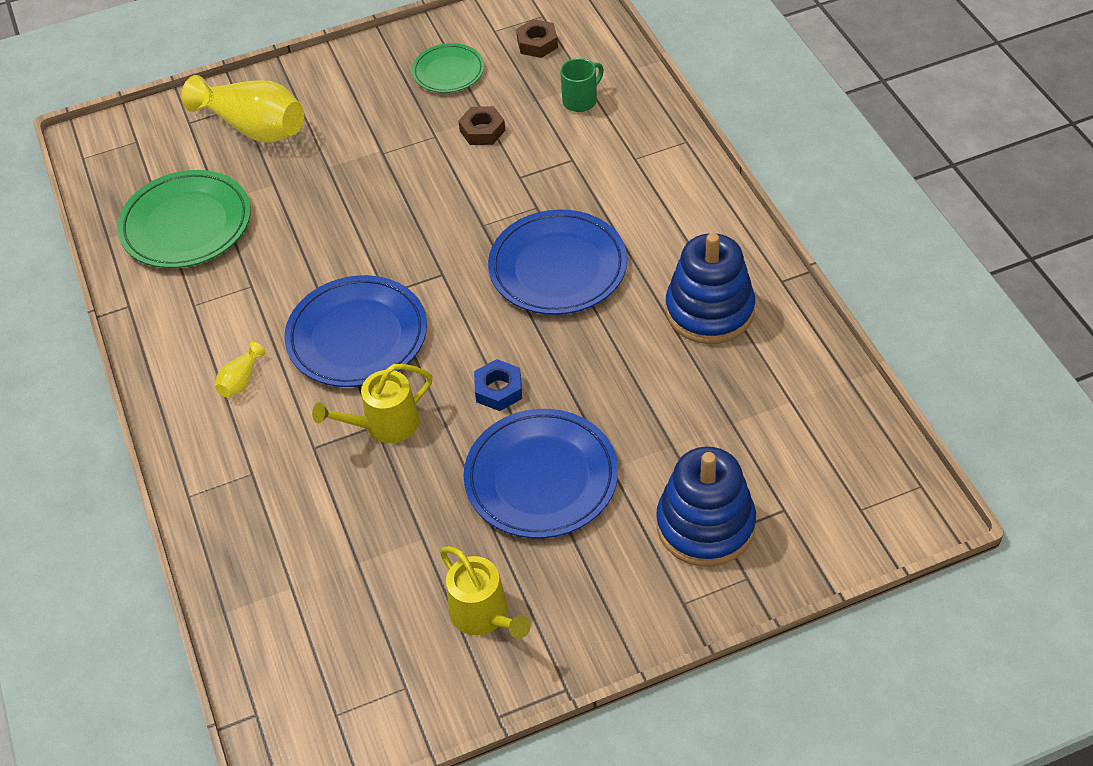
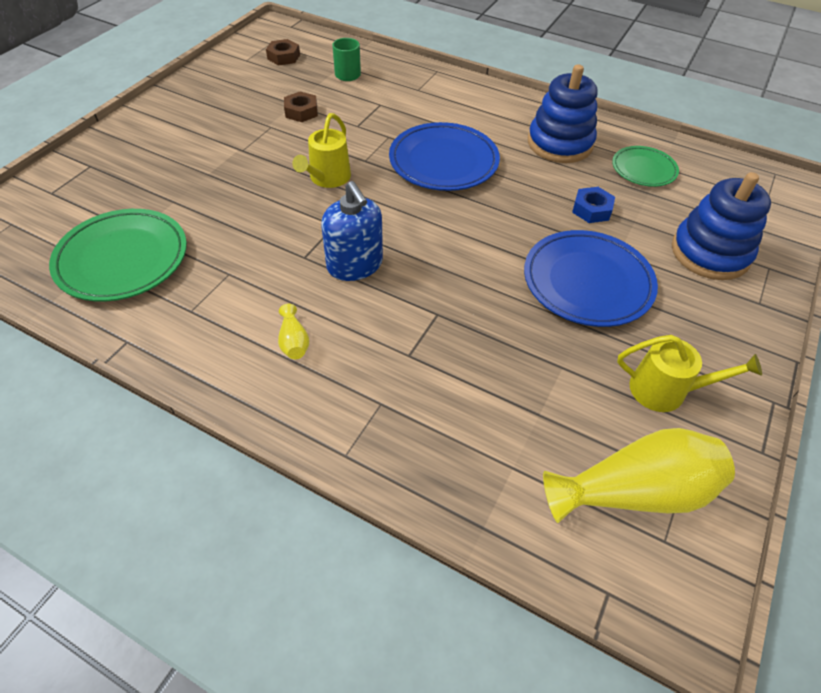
camera: 45 degrees left, 0 degrees up
(254, 127) = (116, 174): yellow vase -> yellow vase (634, 492)
(357, 336) = (355, 265): blue plate -> blue soap dispenser
(385, 424) = (444, 309): yellow watering can -> yellow watering can (327, 178)
(448, 72) = (238, 90): green plate -> green plate (643, 169)
(498, 390) = (494, 246): blue nut -> blue nut (591, 209)

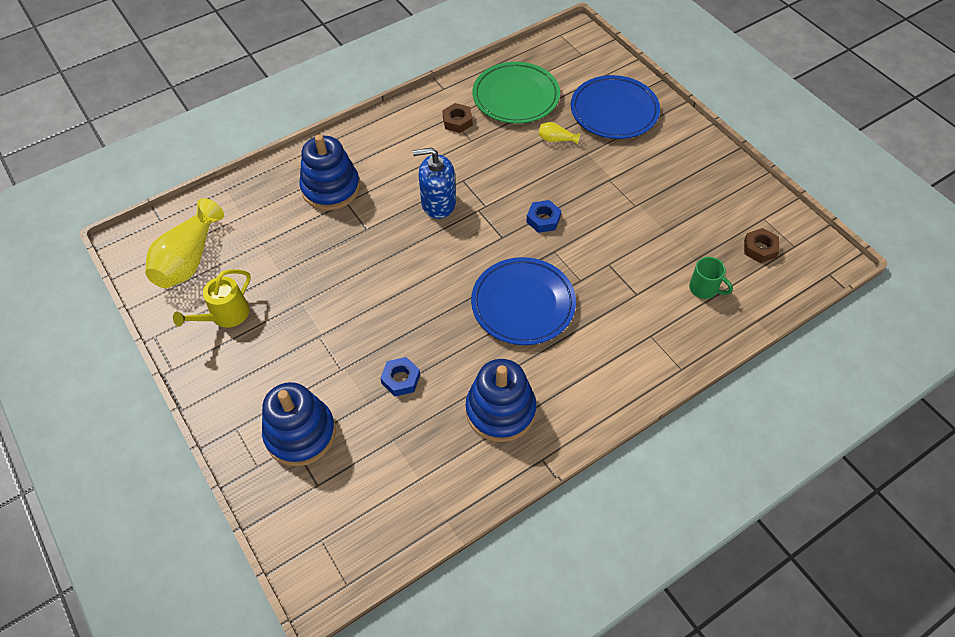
camera: 120 degrees right, 5 degrees up
(294, 342) = (394, 155): yellow vase -> yellow vase (556, 139)
(301, 111) = (650, 232): brown nut -> brown nut (457, 121)
(327, 178) = (543, 219): yellow watering can -> blue nut
(396, 384) = (331, 188): none -> blue stacking toy
(587, 282) = (333, 327): blue plate -> blue plate (614, 111)
(643, 169) = (424, 459): green plate -> none

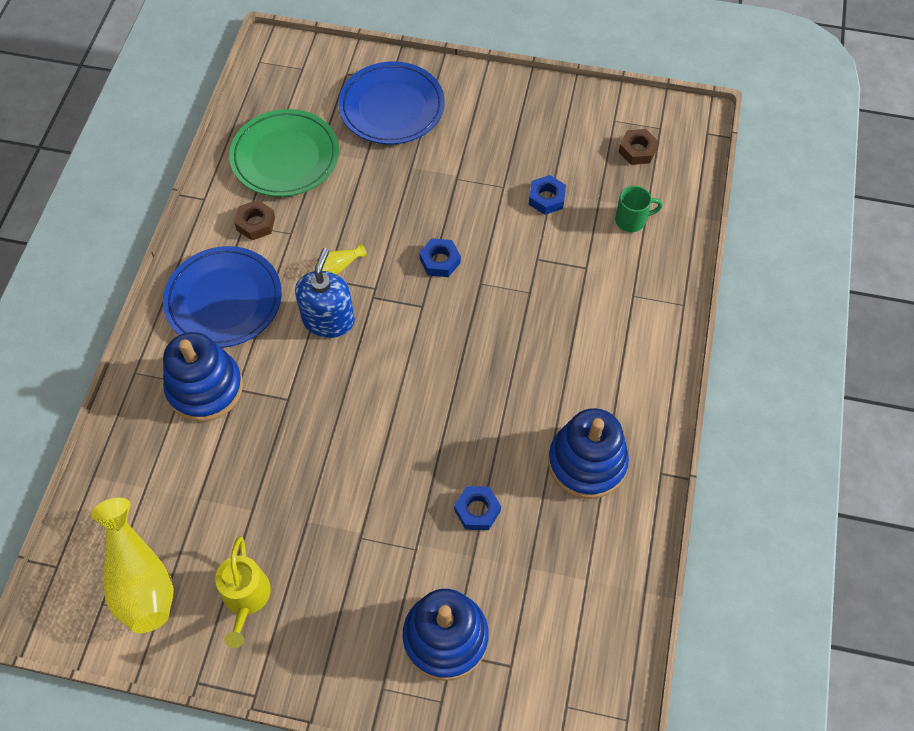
camera: 45 degrees left, 5 degrees up
(438, 203) = (328, 320): blue soap dispenser -> blue soap dispenser turned 150 degrees clockwise
(523, 304) = (505, 353): blue plate -> blue plate (224, 300)
(556, 139) = (369, 174): yellow vase -> yellow vase (339, 266)
(657, 233) = (546, 198): none -> blue nut

